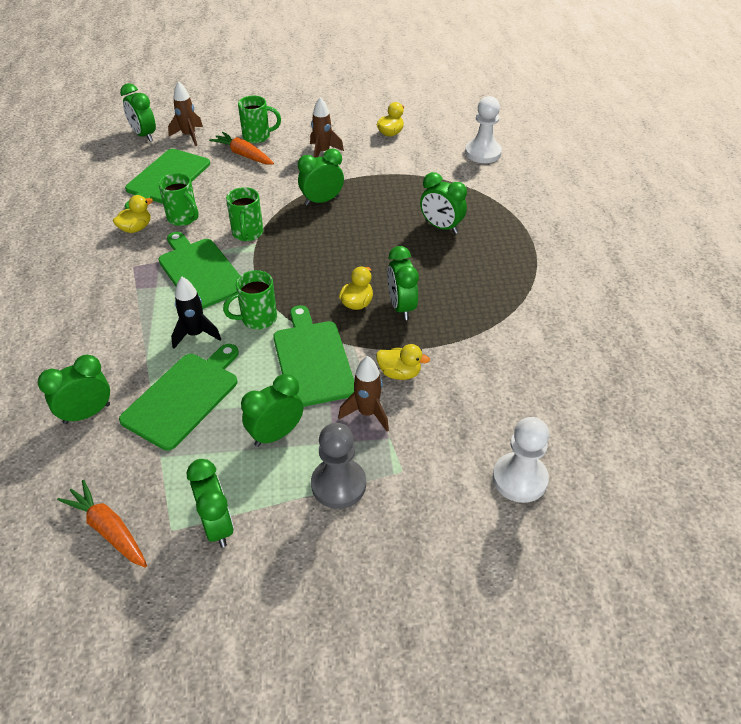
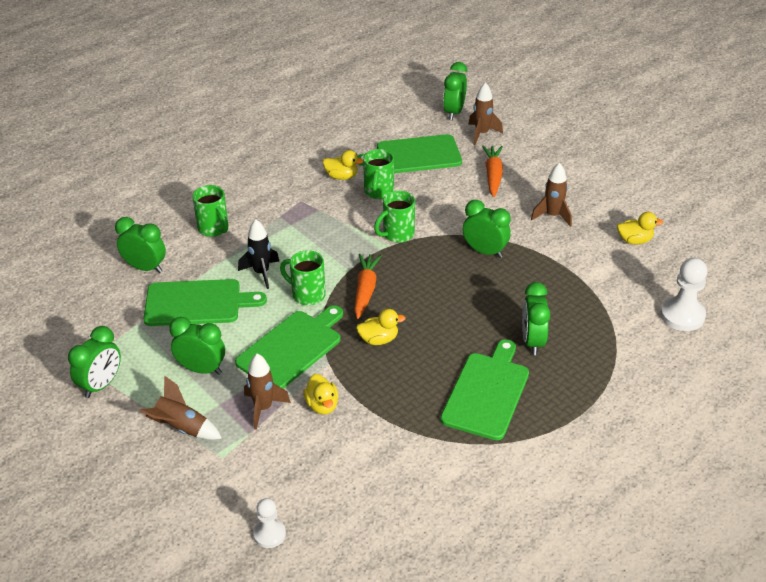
camera: 55 degrees right, 5 degrees down
(108, 529) = (62, 336): orange carrot -> orange carrot (365, 290)
(200, 271) = (328, 236): green cutting board -> green cutting board (487, 392)
(257, 136) = (527, 168): green mug -> green mug (214, 229)
(338, 484) = (182, 428): grey pawn -> brown rocket
(401, 307) = (400, 368): green clock -> none
(519, 479) = (269, 534): white pawn -> white pawn, size x0.61

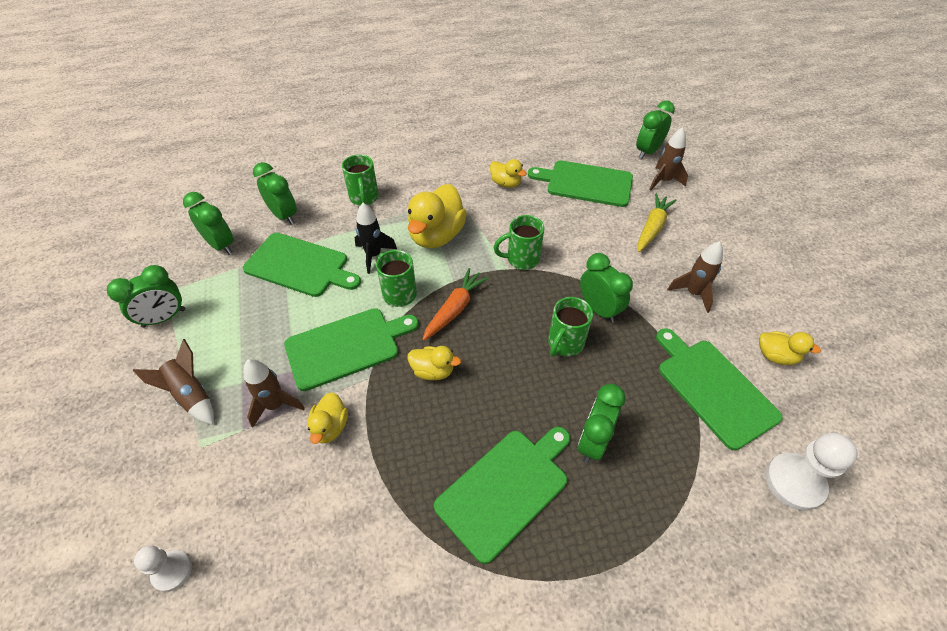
camera: 25 degrees right, 10 degrees up
(201, 369) = (254, 337): green clock -> green clock (221, 245)
(308, 239) = (436, 235): none -> yellow duck
(378, 192) = (530, 209): green mug -> green mug (565, 343)
(493, 175) = (652, 227): orange carrot -> yellow carrot
(600, 277) = (713, 388): none -> green cutting board

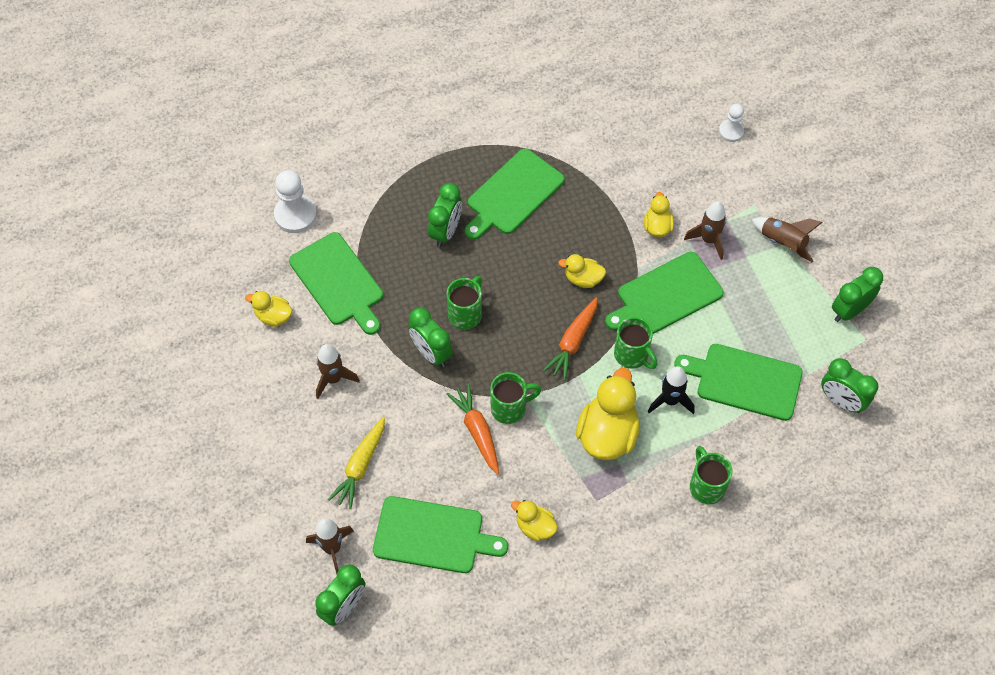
camera: 175 degrees right, 10 degrees up
(284, 216) = (791, 450): green clock -> none
(552, 244) = (477, 431): none -> orange carrot

